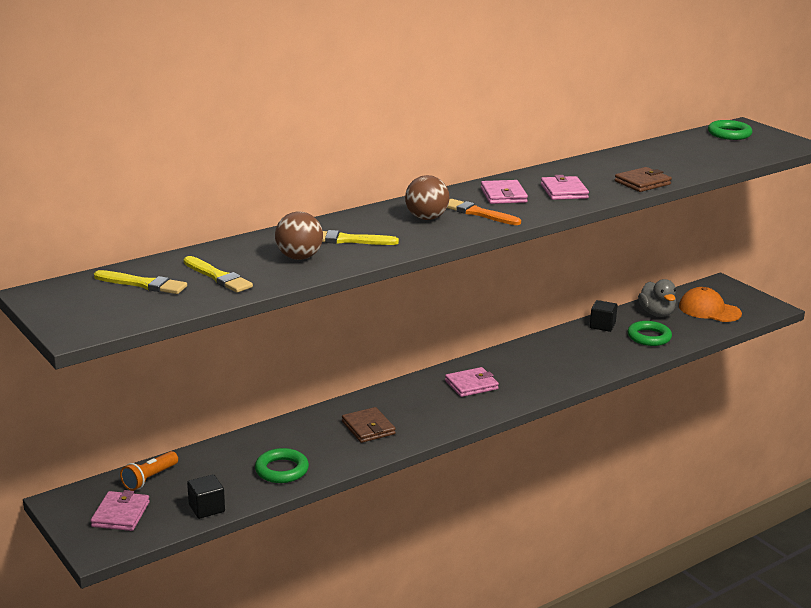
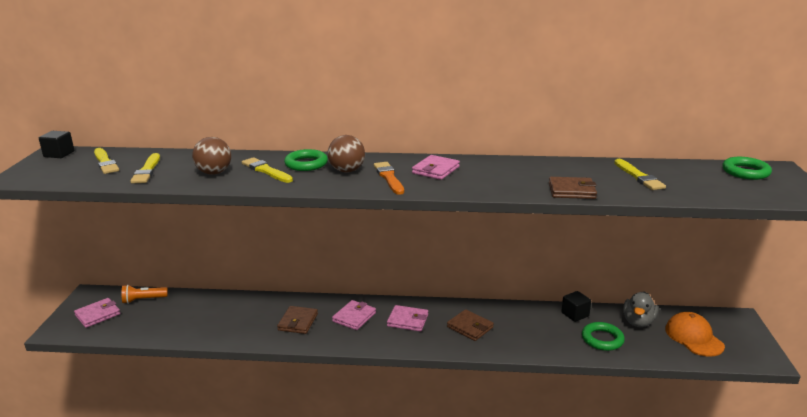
camera: 40 degrees right, 0 degrees up
(206, 508) = (137, 332): black cube -> black cube (59, 154)
(282, 470) = (209, 327): green ring -> green ring (306, 164)
(534, 369) = (470, 327): none -> brown wallet
(564, 191) = (489, 179): pink wallet -> pink wallet (354, 317)
(667, 157) = (638, 176): none -> yellow brush

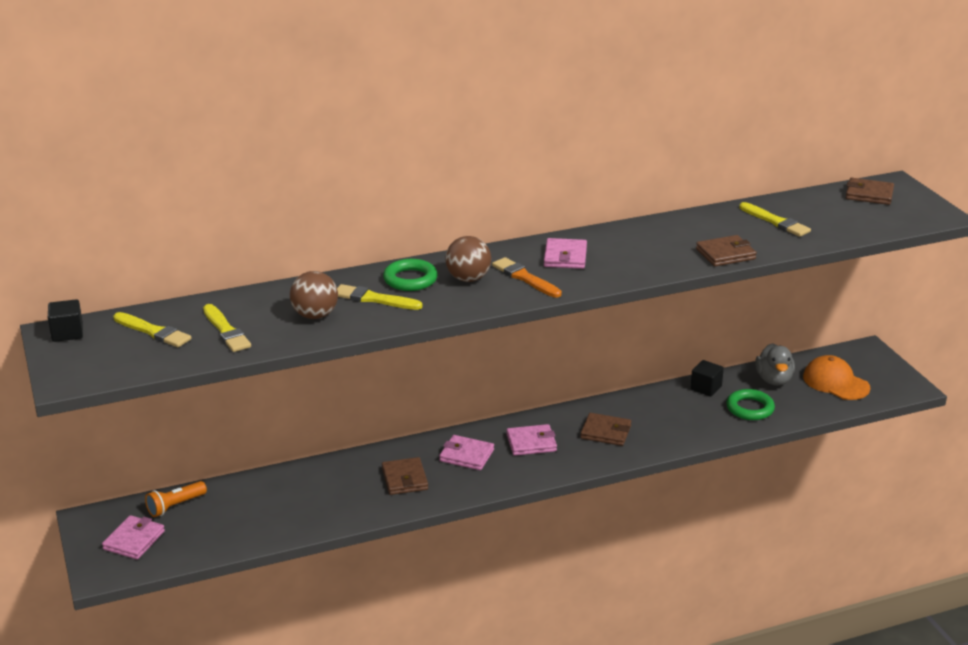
camera: 25 degrees left, 5 degrees up
(354, 317) = (466, 455): pink wallet -> pink wallet turned 75 degrees counterclockwise
(745, 172) = (869, 194): green ring -> brown wallet

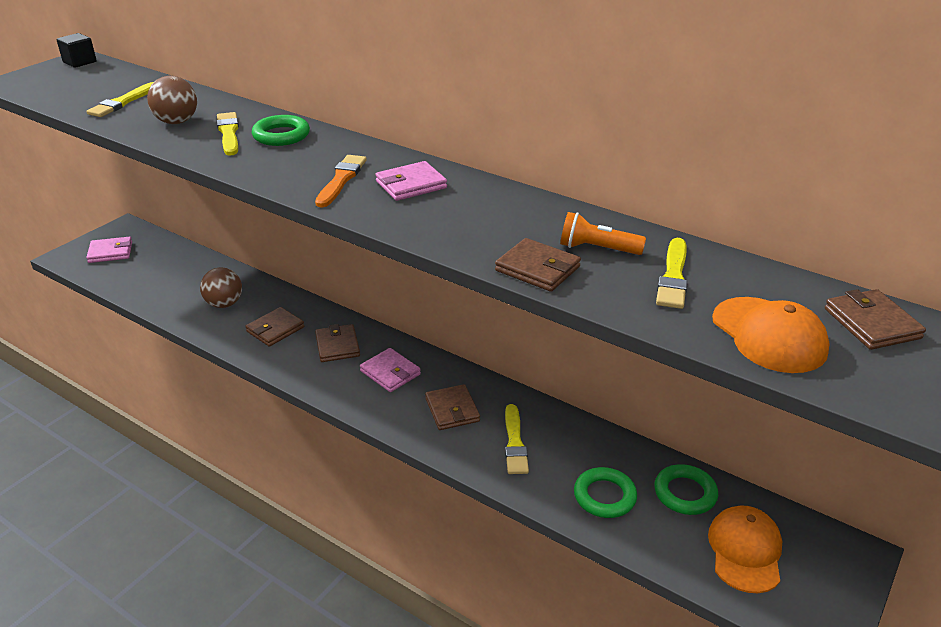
camera: 55 degrees right, 5 degrees up
(153, 332) = (102, 83): yellow brush -> yellow brush (514, 442)
(175, 506) = (162, 250): orange flashlight -> orange flashlight (597, 249)
(466, 455) = (337, 346): pink wallet -> brown wallet
(468, 279) = (310, 157): brown ball -> brown ball (224, 304)
(706, 388) = (606, 446): black cube -> none
(774, 380) = (685, 493): grey duck -> green ring
(854, 221) = (769, 335): none -> orange cap

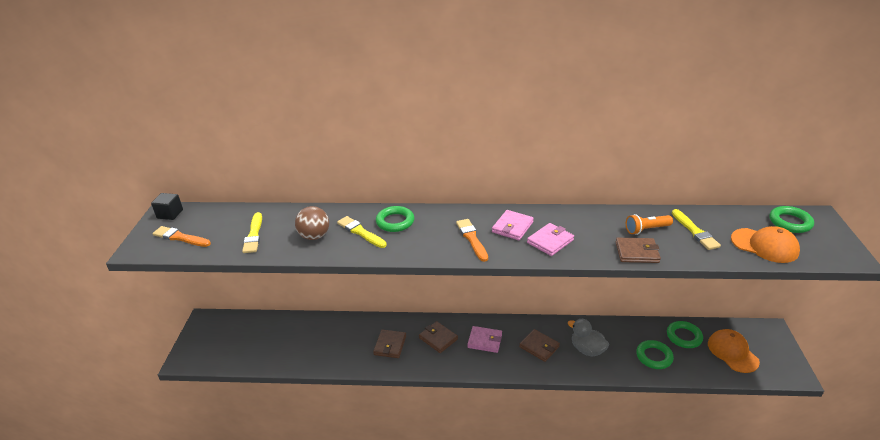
camera: 30 degrees left, 0 degrees up
(57, 84) = (180, 237): none -> orange brush
(110, 252) = (215, 342): pink wallet -> pink wallet (550, 241)
(224, 304) = (339, 343): brown ball -> none
(514, 442) = (587, 349): yellow brush -> grey duck
(871, 323) = (790, 222): brown wallet -> green ring

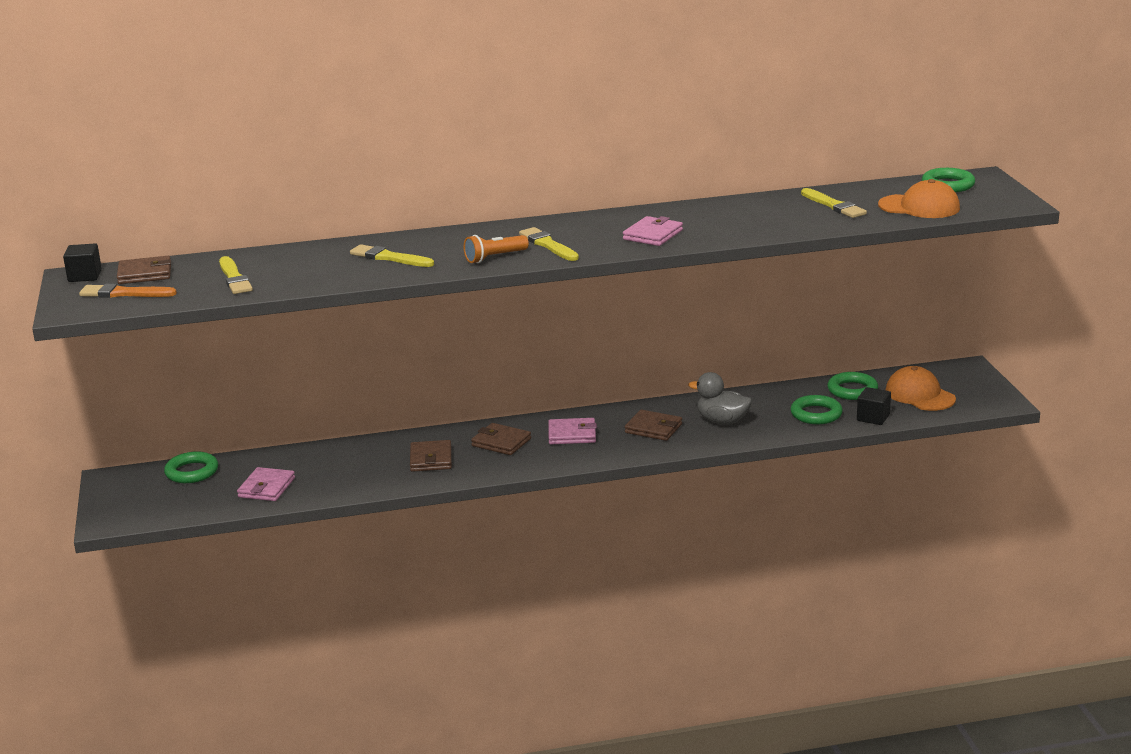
camera: 15 degrees left, 10 degrees down
(314, 236) = (325, 269): brown ball -> none
(395, 222) = (432, 243): green ring -> green ring (192, 472)
(472, 239) = (548, 245): orange brush -> yellow brush
(512, 227) = (597, 229): pink wallet -> pink wallet (266, 488)
(637, 252) = (766, 230): brown wallet -> brown wallet (145, 274)
(646, 229) = (773, 211): orange flashlight -> orange flashlight (495, 257)
(694, 370) = (873, 418): none -> black cube

